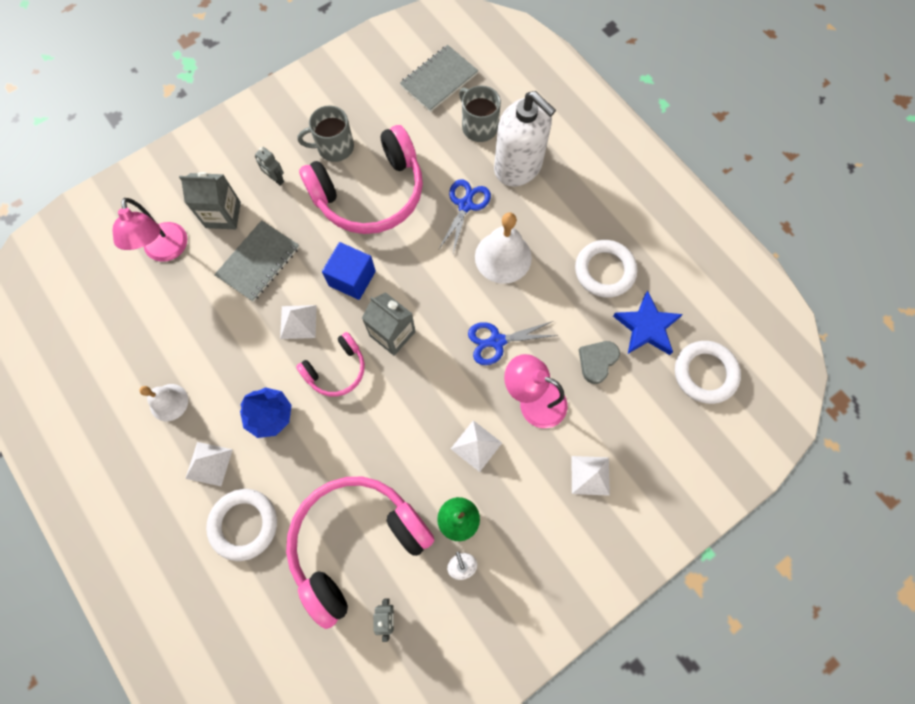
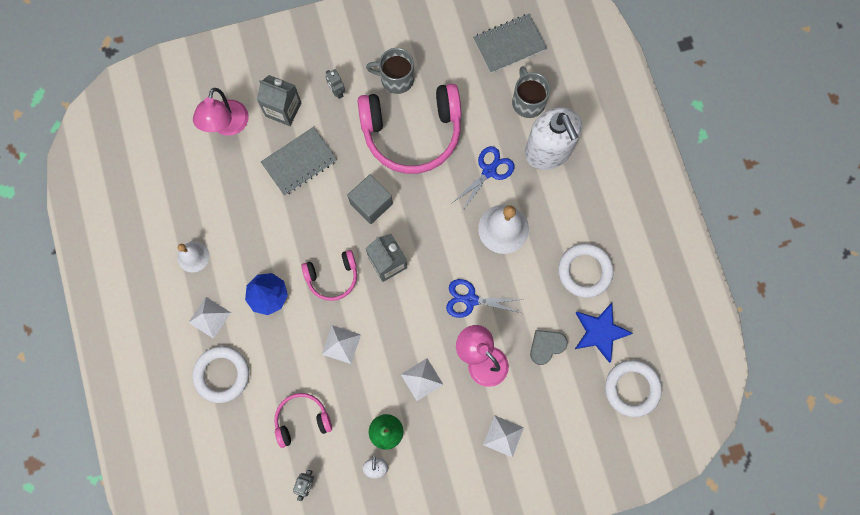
camera: 20 degrees right, 5 degrees up
(298, 322) = (315, 225): white pyramid -> white pyramid (341, 344)
(352, 278) = (371, 203): blue cube -> grey cube
(356, 542) = (302, 419): pink headphones -> pink headphones, size x0.51

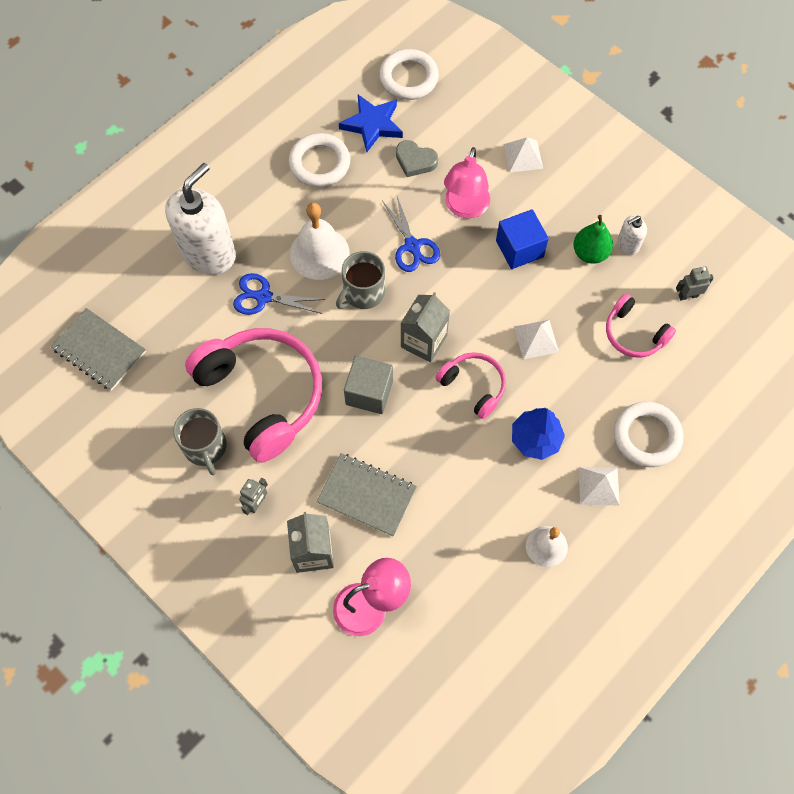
camera: 120 degrees left, 10 degrees down
(422, 379) = (519, 249): white pyramid -> blue cube
(528, 101) = (161, 299): grey mug -> grey mug (363, 293)

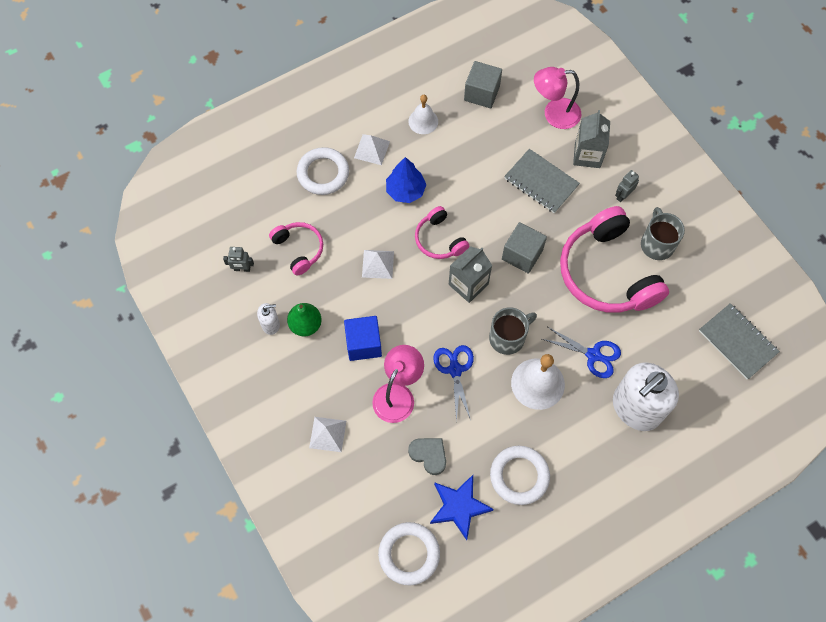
camera: 165 degrees left, 0 degrees up
(480, 613) = (481, 93): none -> grey cube

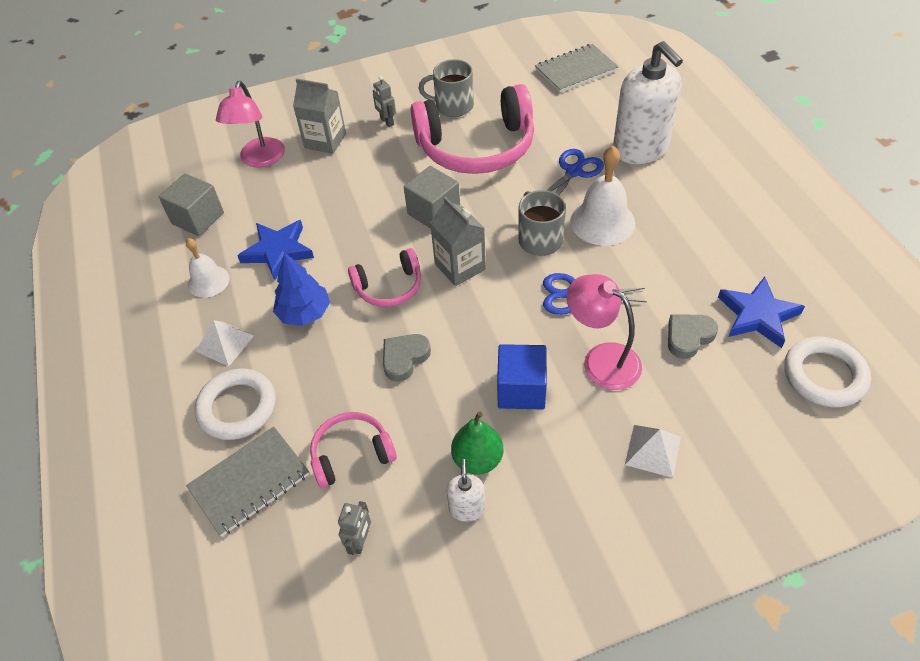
camera: 75 degrees left, 15 degrees down
(377, 264) = (404, 358): white pyramid -> grey heart
(459, 156) = (278, 251): none -> blue star
(519, 476) = (717, 254): white ring -> none
(541, 182) = (344, 183): grey notebook -> grey notebook (249, 482)

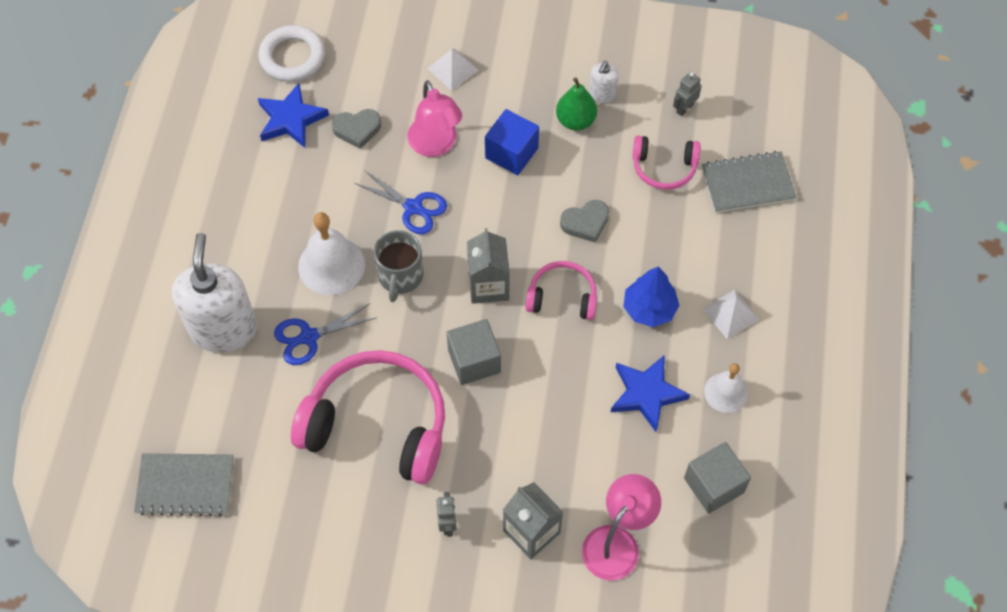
camera: 155 degrees left, 10 degrees up
(237, 407) = (738, 247): white ring -> none
(453, 106) = (360, 506): grey mug -> none

